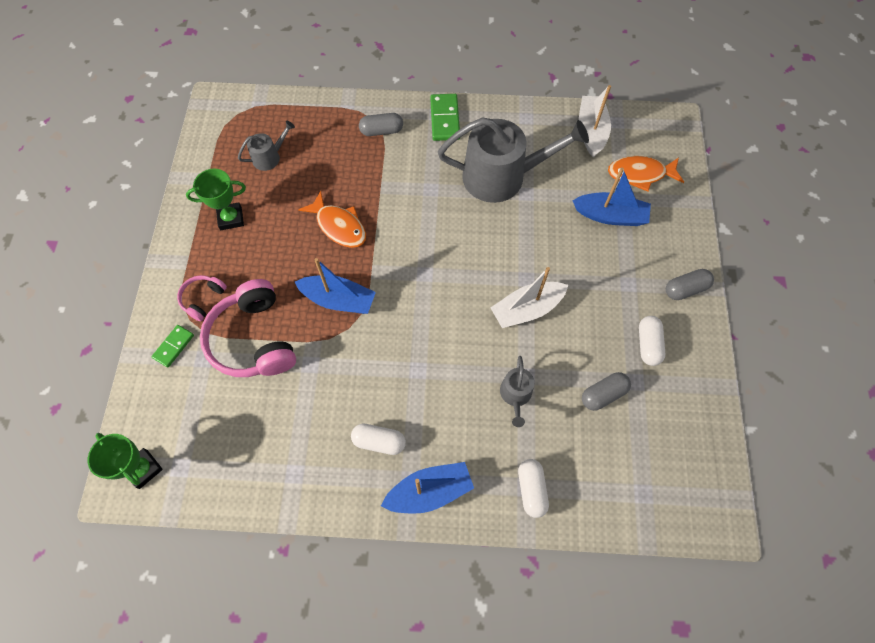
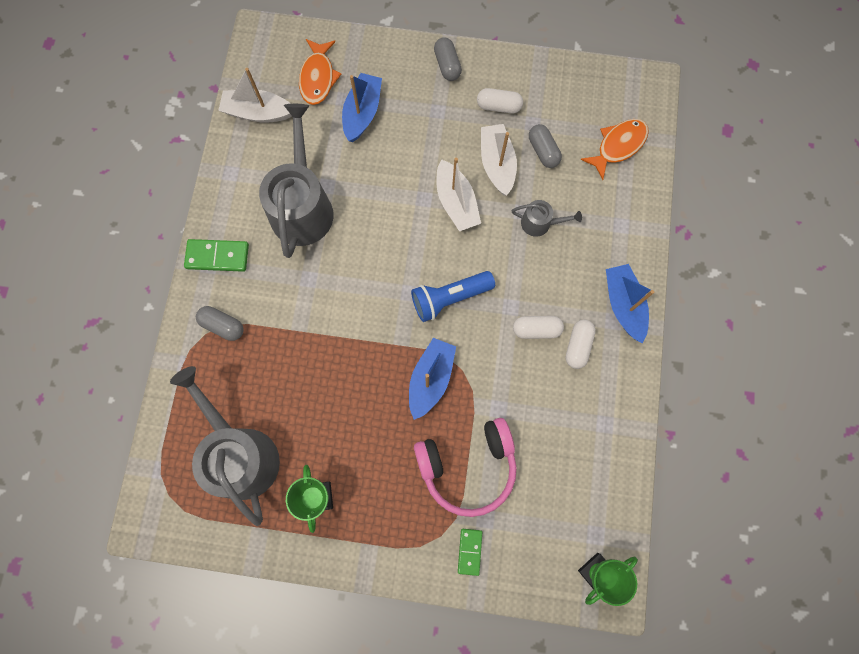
camera: 85 degrees left, 10 degrees up
(174, 346) = (470, 551): green domino -> green domino turned 60 degrees clockwise
(203, 299) = (417, 523): pink headphones -> none
(269, 157) = (240, 454): grey watering can -> grey watering can, size x2.18
(339, 226) = (343, 376): orange fish -> orange fish (618, 146)
(381, 131) = (223, 325): grey capsule -> grey capsule turned 60 degrees counterclockwise
(422, 310) = (449, 298): none -> blue flashlight
(531, 489) = (623, 221): white capsule -> white capsule (536, 329)
(578, 347) = (497, 164): none -> white boat

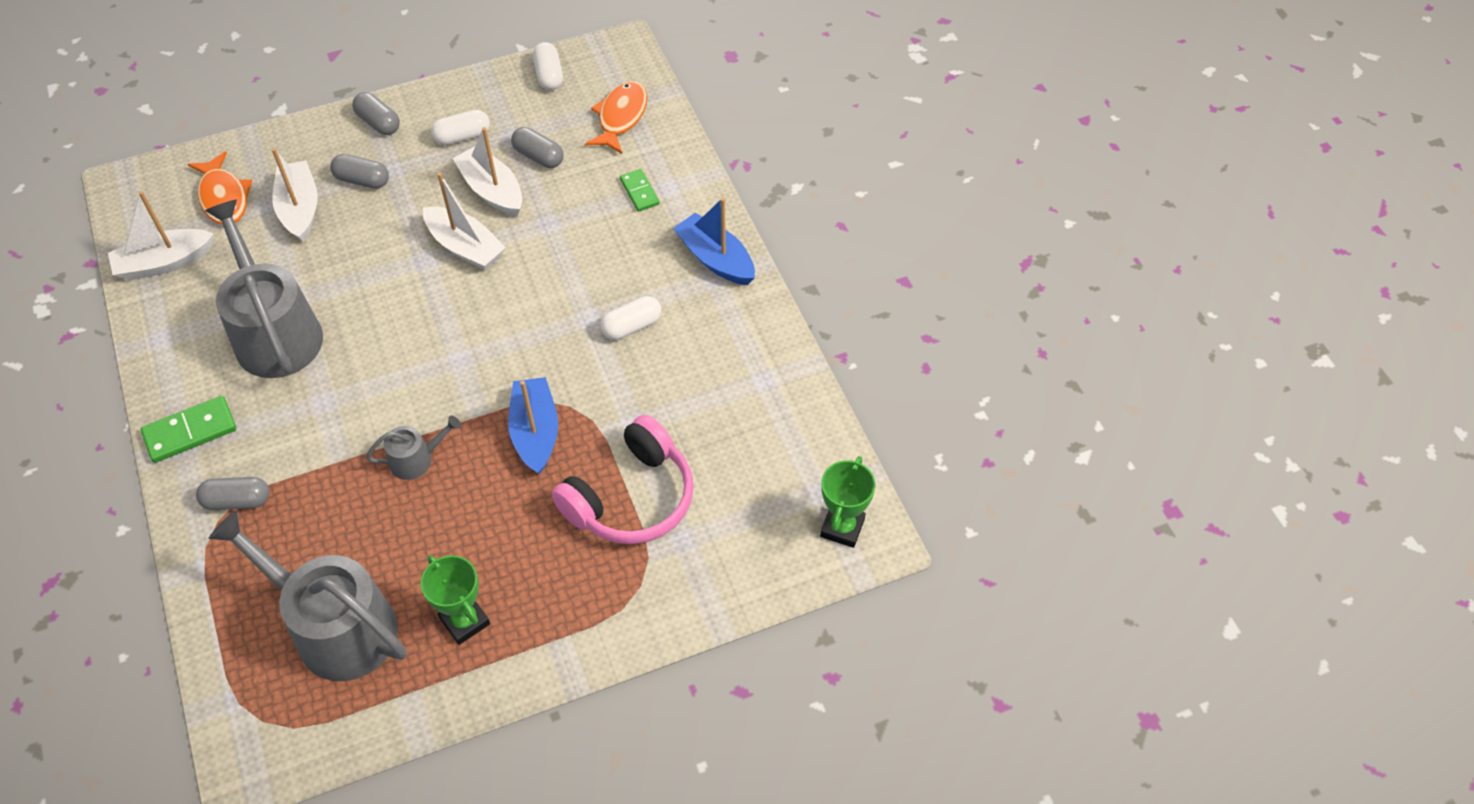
camera: 30 degrees left, 20 degrees down
(362, 113) = (300, 209): blue boat -> white boat
(414, 110) = (362, 180): none -> grey capsule
(449, 298) = (511, 342): blue flashlight -> none
(470, 551) = (684, 582): green domino -> green domino (639, 192)
(539, 223) = (575, 224): grey watering can -> grey watering can (416, 459)
(577, 346) = (688, 320): white capsule -> white capsule (549, 75)

